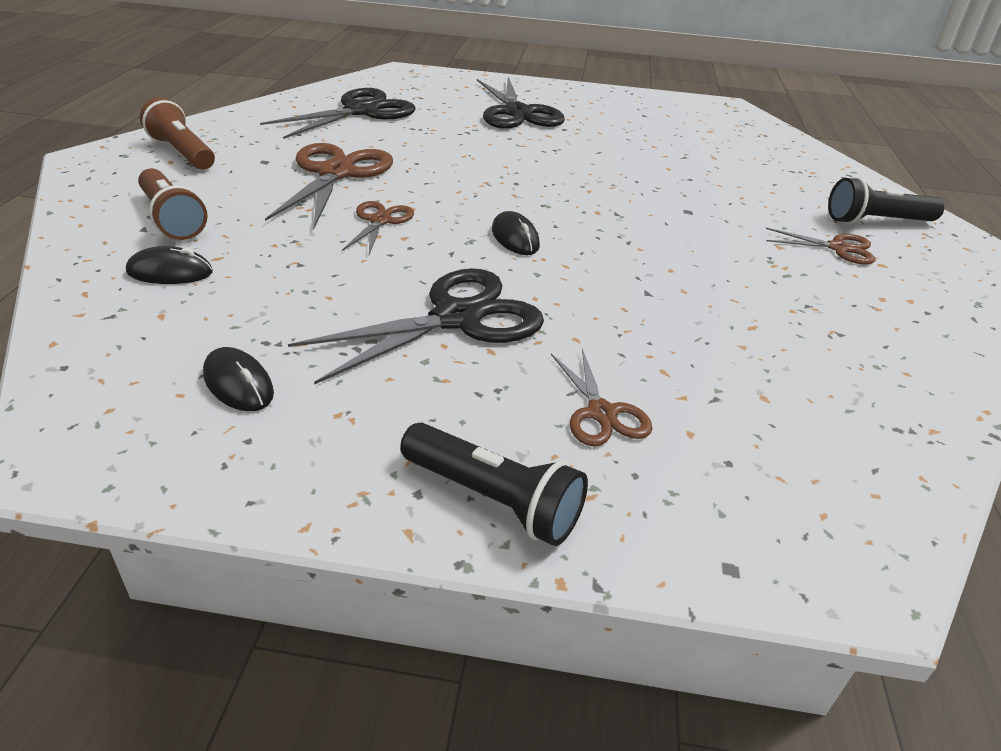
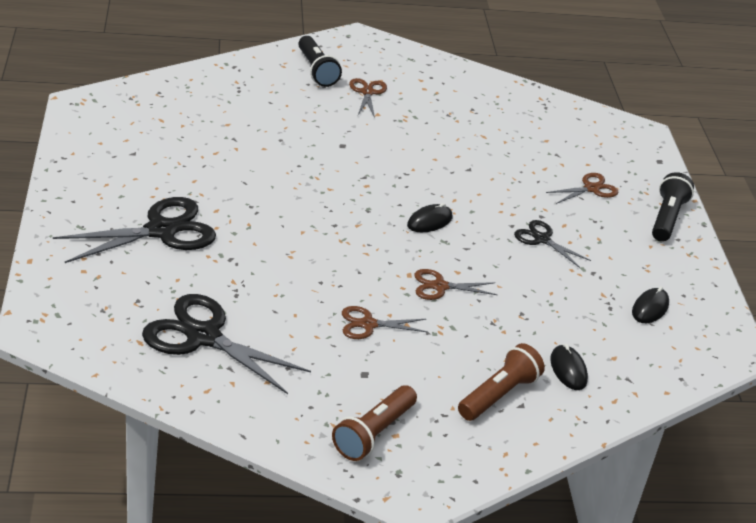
camera: 105 degrees left, 0 degrees up
(336, 173) = (368, 324): brown scissors -> brown scissors, size x0.53
(456, 318) = (541, 239): black scissors -> black scissors, size x0.53

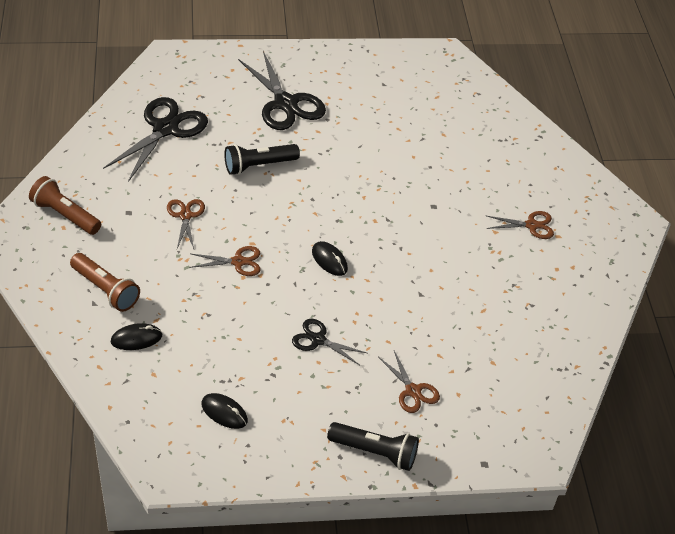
camera: 90 degrees right, 10 degrees up
(316, 70) = (556, 190): black flashlight -> black flashlight (259, 165)
(440, 286) = (238, 262): brown scissors -> brown scissors turned 90 degrees clockwise
(541, 239) = (318, 340): black scissors -> black scissors turned 105 degrees counterclockwise

